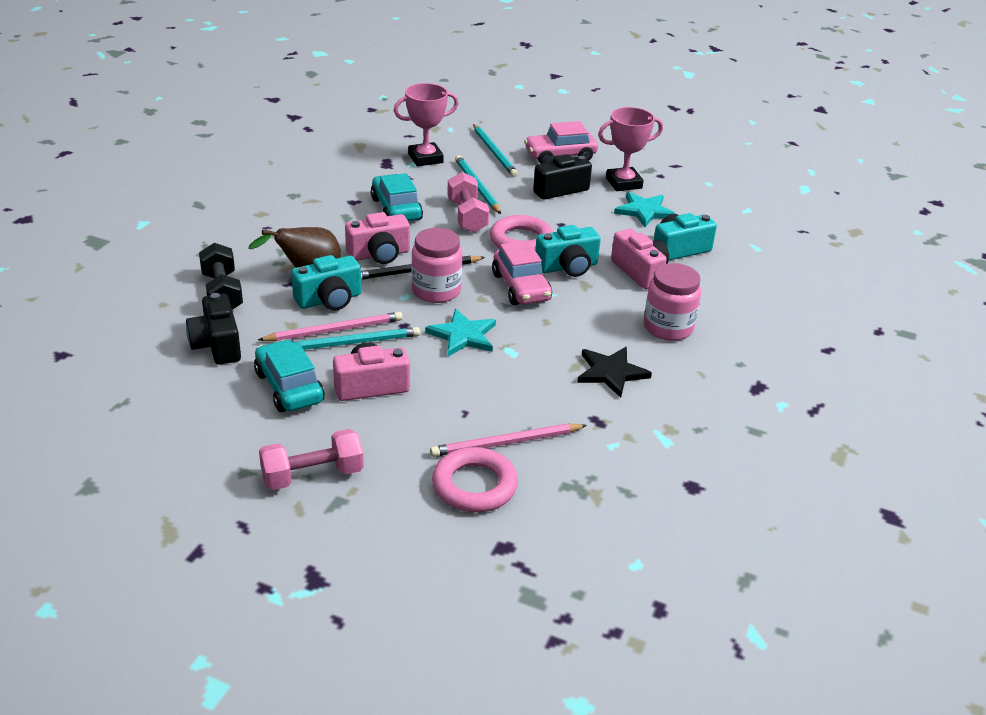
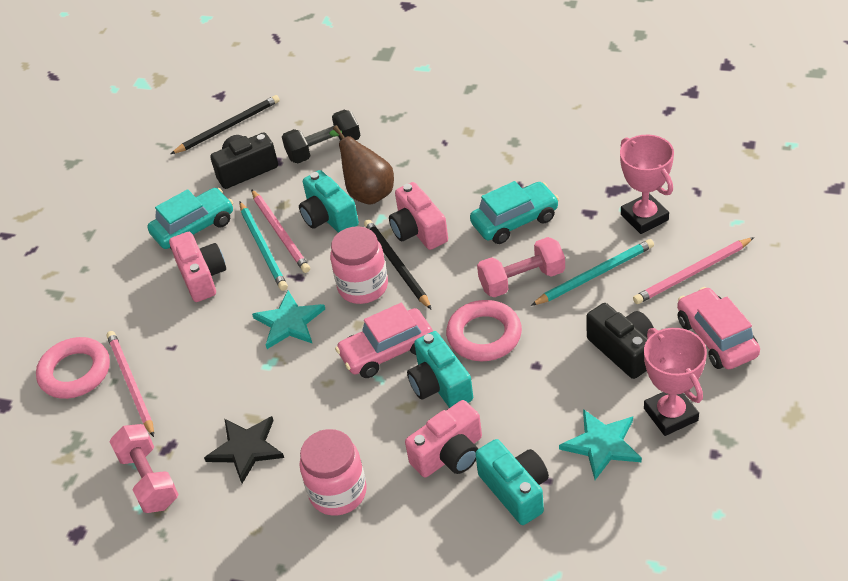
camera: 90 degrees right, 10 degrees up
(129, 352) = (228, 127): none -> black pencil
(312, 475) = (85, 271): pink dumbbell -> pink dumbbell (149, 479)
(494, 152) = (692, 273): turquoise pencil -> pink pencil

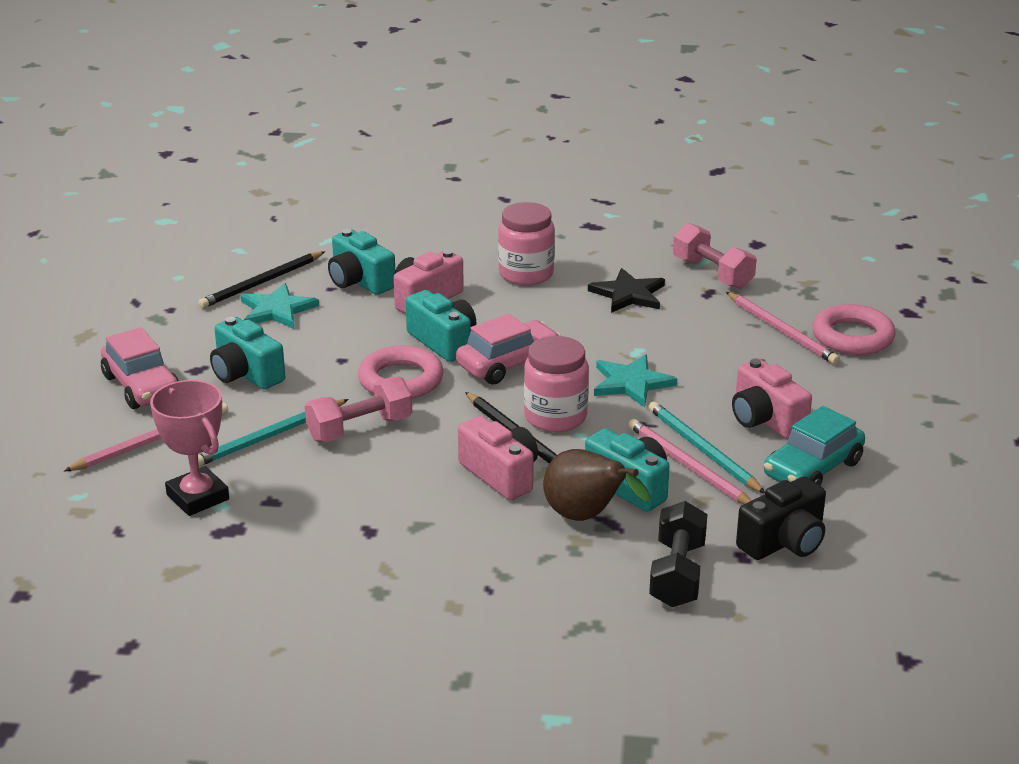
camera: 165 degrees right, 15 degrees down
(228, 127) = (854, 605): black pencil -> black pencil (261, 283)
(324, 149) = (677, 574): black dumbbell -> black dumbbell turned 45 degrees counterclockwise
(515, 221) = (372, 488): turquoise car -> none
(623, 350) = (246, 374): black camera -> turquoise camera
(670, 414) = (205, 331): pink trophy -> none

